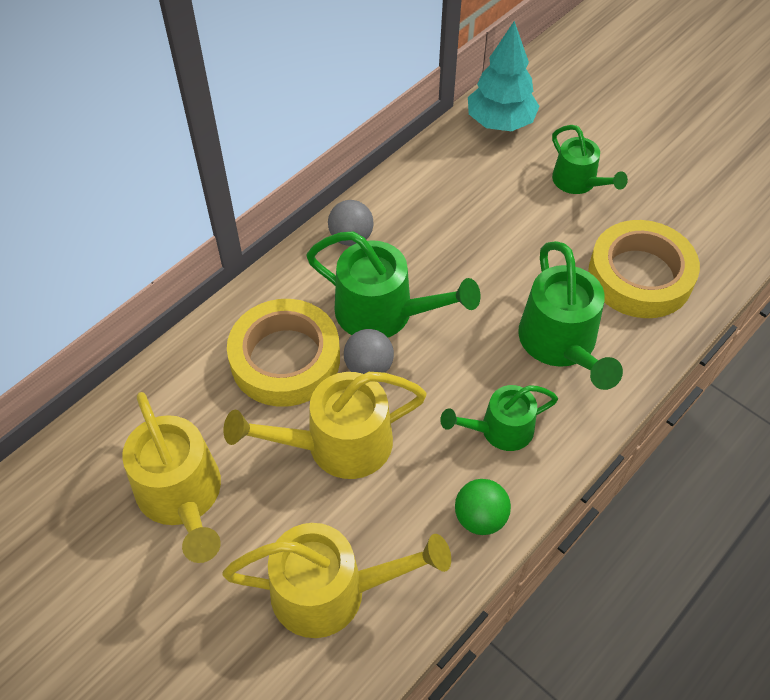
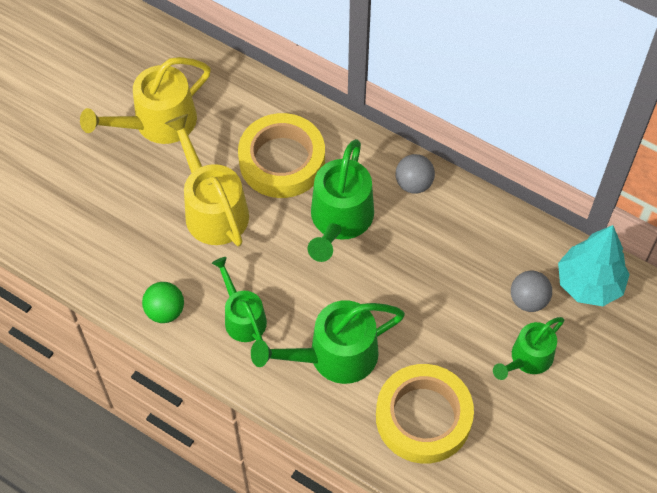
camera: 80 degrees right, 5 degrees up
(332, 591) = (99, 225): yellow watering can -> none
(369, 367) = (284, 218): grey ball -> grey ball (528, 300)

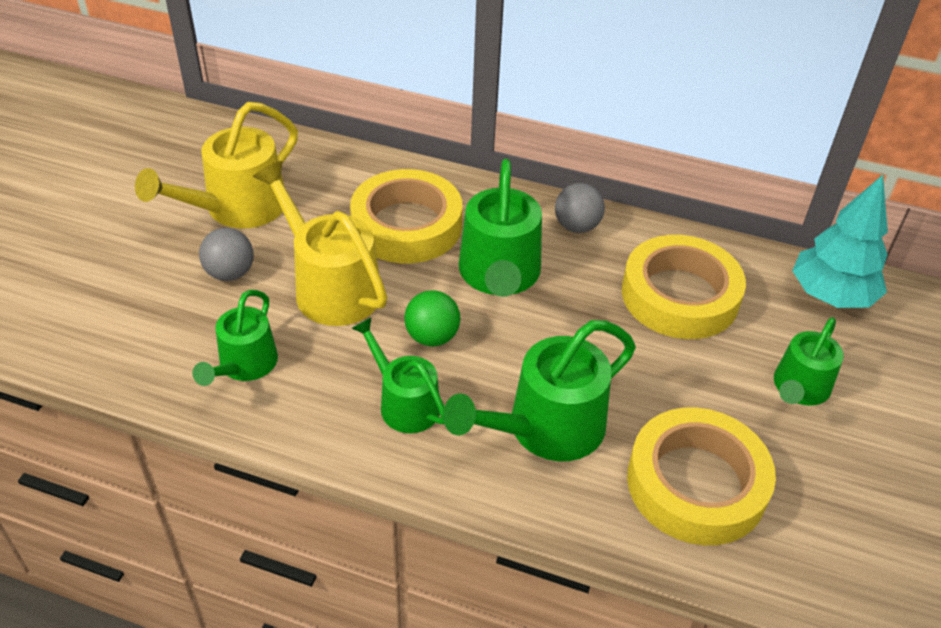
camera: 15 degrees left, 15 degrees down
(140, 267) = (244, 365): none -> green watering can
(165, 311) = (292, 413): green ball -> green ball (432, 337)
(471, 263) = (680, 295): none -> yellow tape
(528, 300) = (768, 324): grey ball -> grey ball (230, 273)

